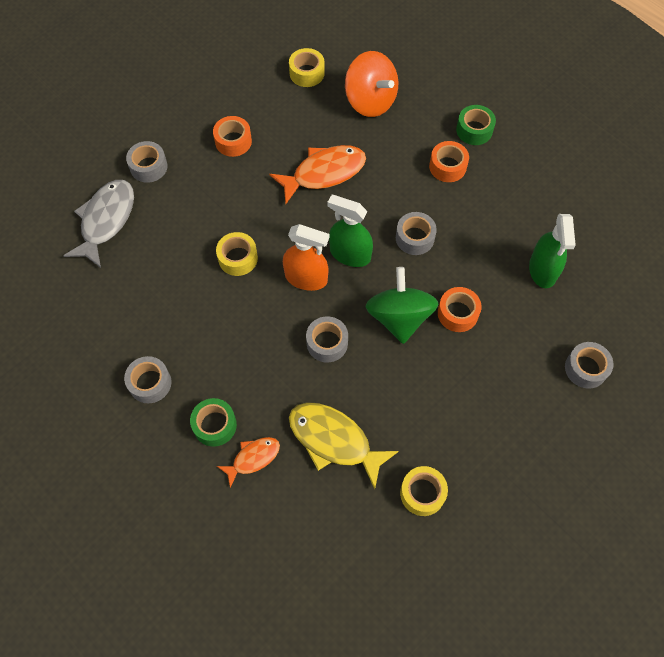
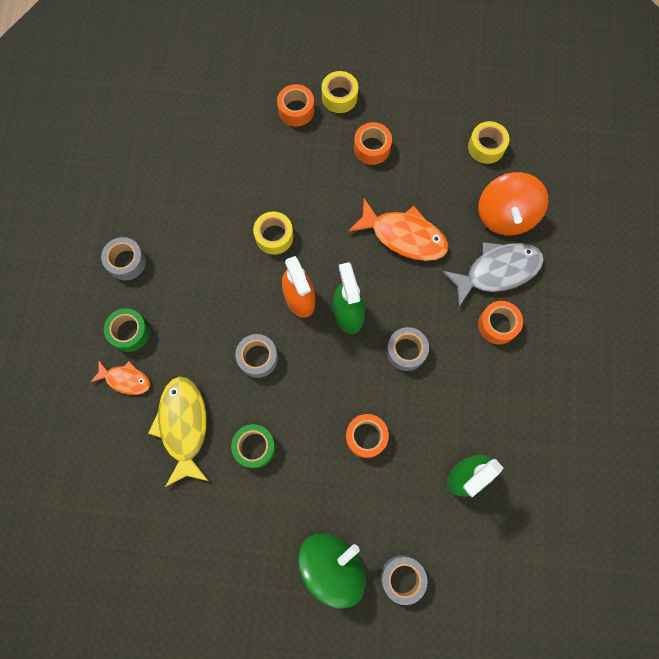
camera: 50 degrees right, 10 degrees up
(106, 220) = (226, 122): grey fish -> grey fish (497, 271)
(148, 167) = (296, 110): grey tape -> orange tape
(399, 317) = (324, 394): green spinning top -> green spinning top (332, 566)
(422, 493) = (192, 524): yellow tape -> yellow tape (339, 97)
(474, 130) = (554, 318): green tape -> green tape (254, 447)

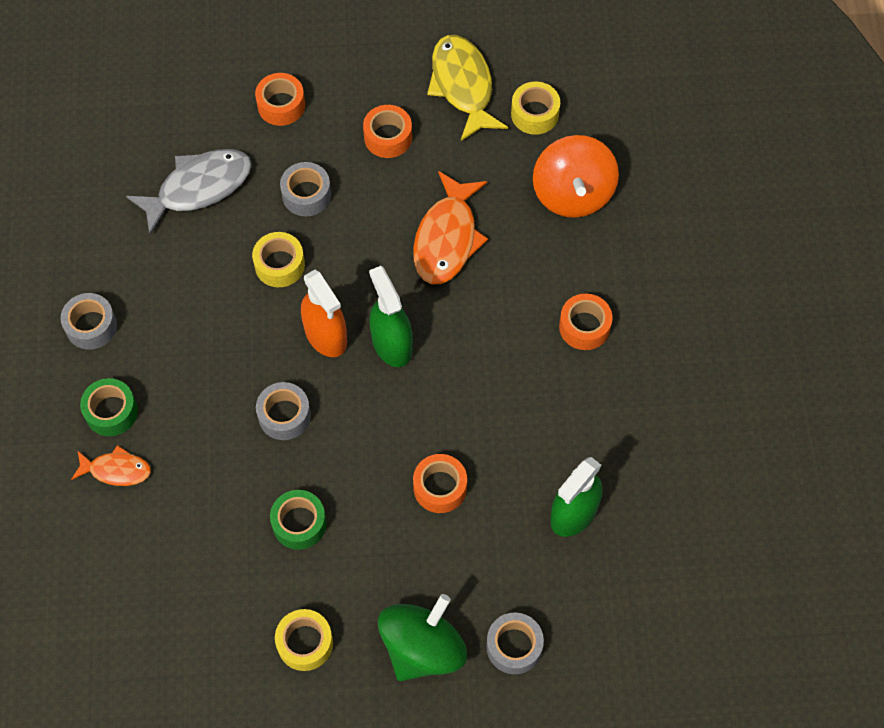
camera: 10 degrees left, 10 degrees down
(183, 426) = (202, 514): yellow fish -> yellow fish (462, 86)
(339, 97) = (335, 81): yellow tape -> yellow tape (305, 643)
(404, 236) = (447, 238): orange fish -> orange fish turned 90 degrees clockwise
(406, 351) = (473, 377): grey tape -> grey tape (306, 195)
(497, 271) = (573, 262): grey fish -> grey fish (198, 188)

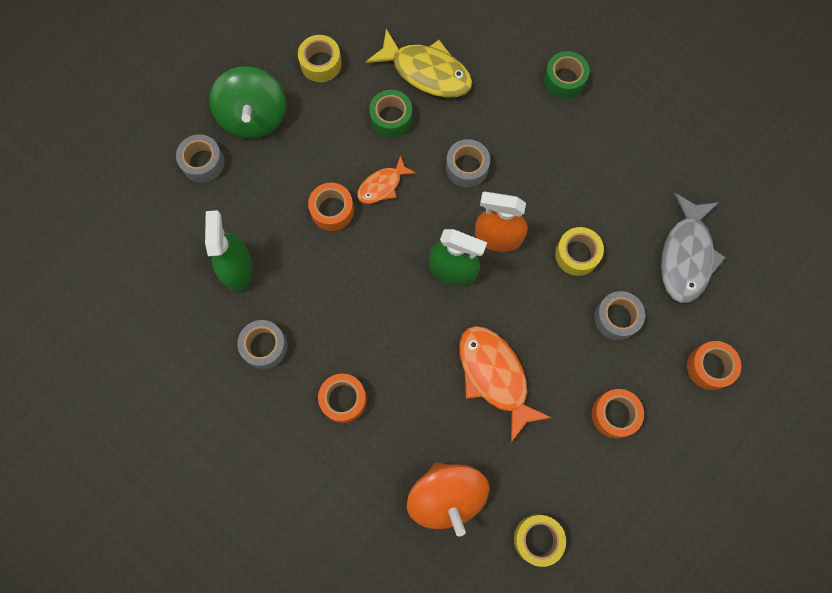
camera: 135 degrees right, 10 degrees up
(91, 326) = (636, 113): grey tape -> grey tape (264, 346)
(116, 470) = (523, 54): orange fish -> orange fish (382, 185)
(462, 86) = (611, 511): yellow fish -> yellow fish (426, 72)
(573, 194) = (446, 497): orange spinning top -> orange spinning top turned 150 degrees counterclockwise

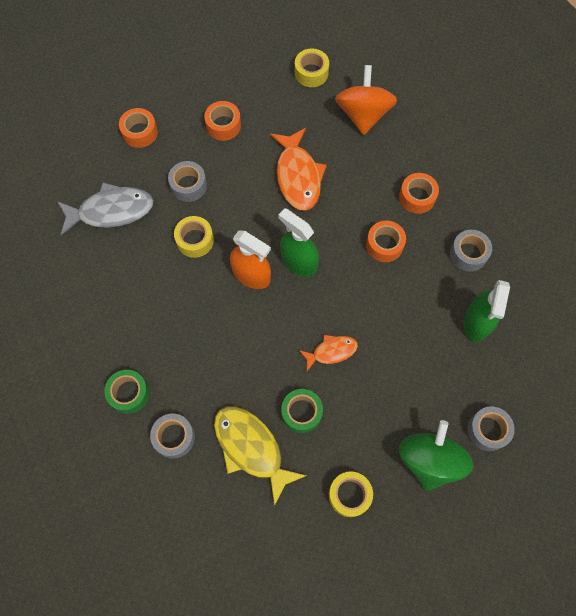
camera: 160 degrees left, 5 degrees down
(332, 210) = (382, 345): orange tape -> orange tape (384, 245)
(467, 167) = (252, 342): grey tape -> grey tape (174, 437)
(686, 256) = (111, 211): grey fish -> grey fish turned 45 degrees clockwise

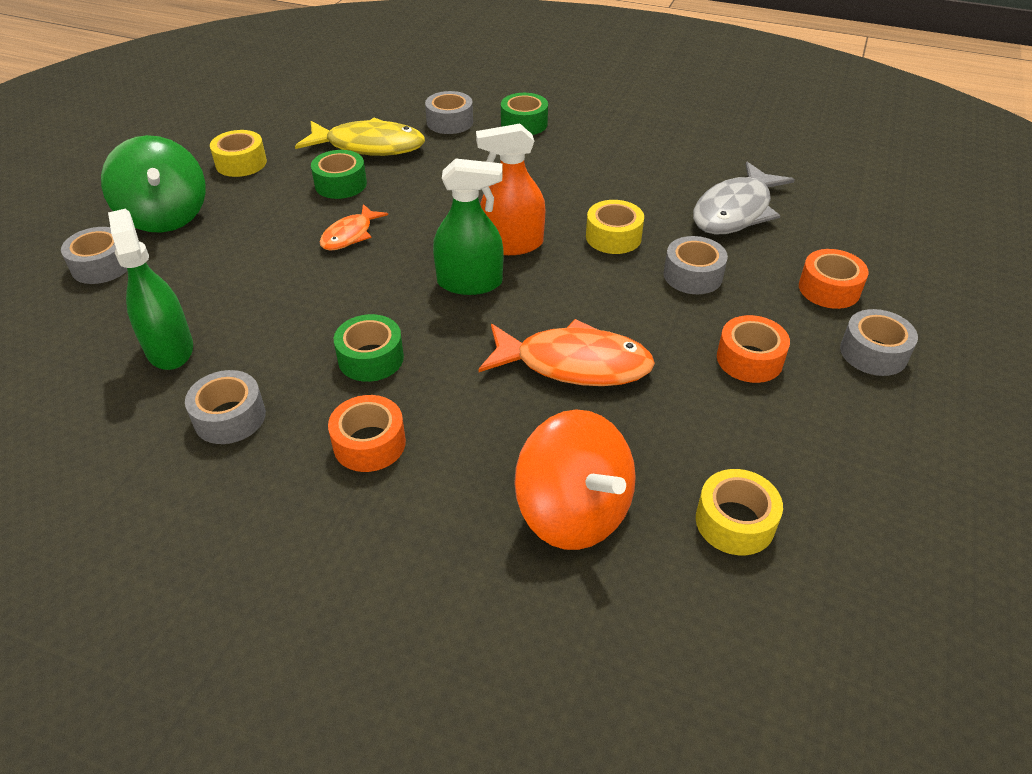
camera: 140 degrees right, 25 degrees down
(170, 92) = (873, 353): none -> grey tape
(298, 176) = (574, 364): orange fish -> orange fish turned 150 degrees clockwise
(384, 245) = (371, 358): orange tape -> green tape

